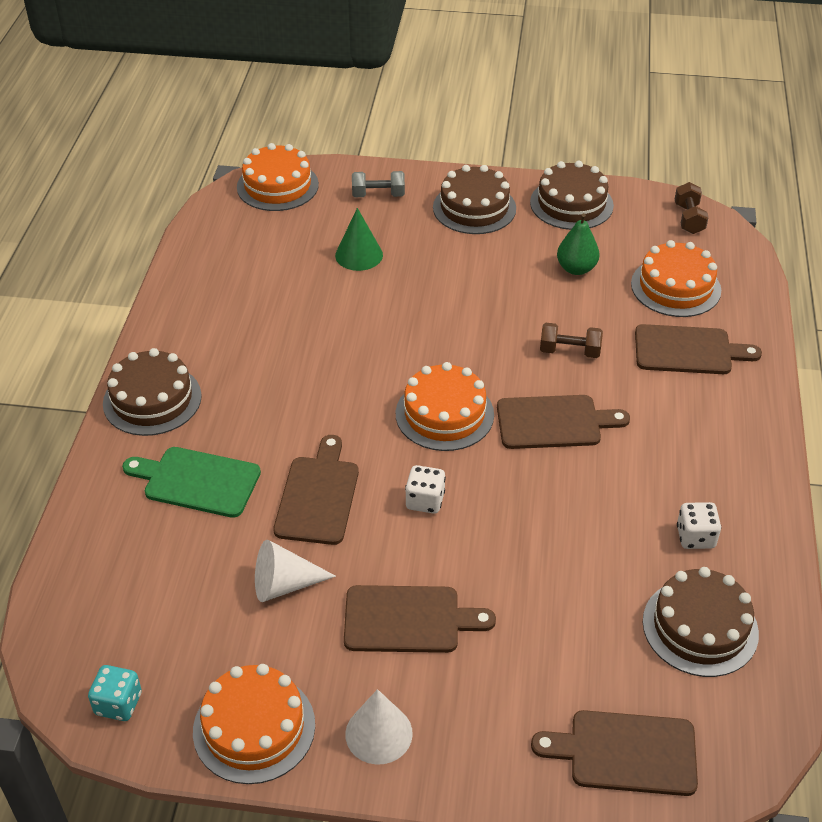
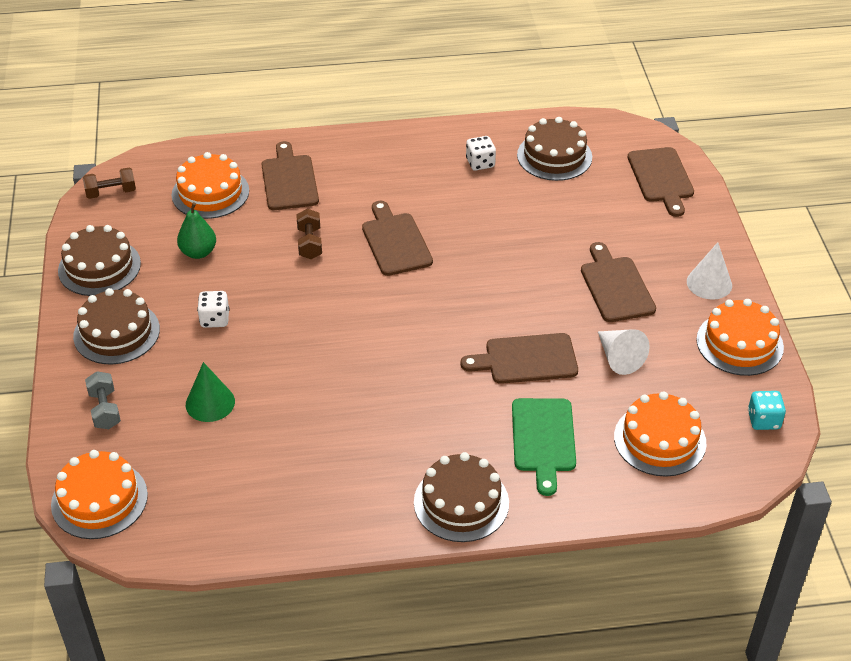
camera: 105 degrees left, 0 degrees up
(425, 501) = (505, 298): white dice -> white dice (215, 319)
(444, 414) = (408, 303): orange cake -> orange cake (659, 440)

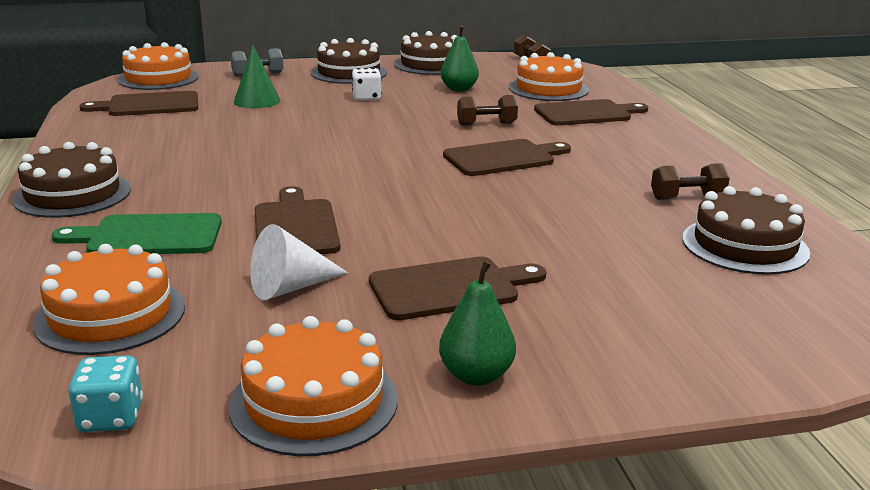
camera: 85 degrees right, 20 degrees down
(480, 163) = (687, 198): white dice -> brown dumbbell
(661, 178) = (758, 336): brown cutting board -> brown cutting board (149, 105)
(709, 283) = (476, 375): white cone -> green pear

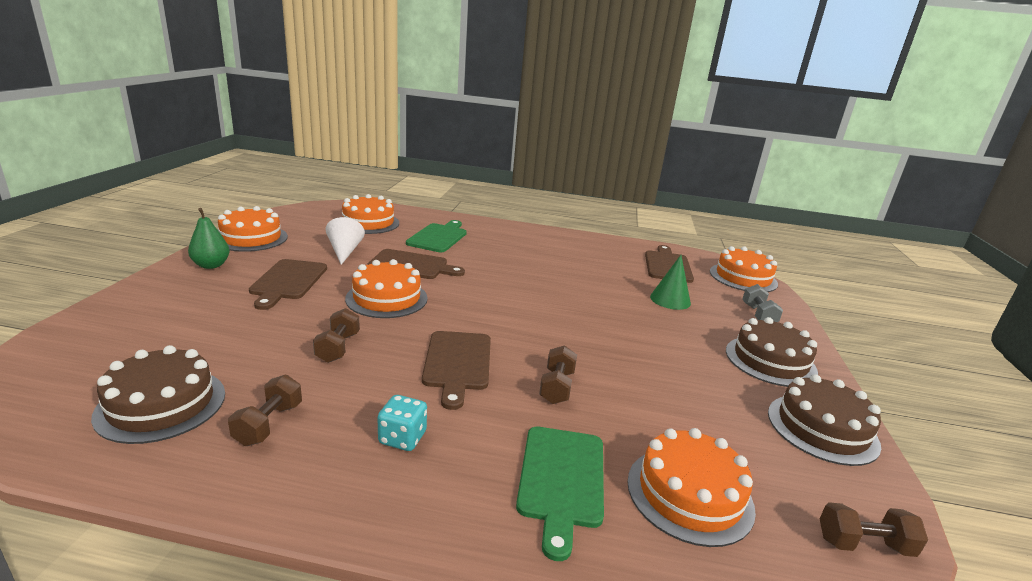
camera: 110 degrees right, 0 degrees up
(72, 194) = (509, 231): brown cake -> none
(111, 417) = (296, 215): turquoise dice -> turquoise dice (402, 438)
(366, 98) = (670, 347): white dice -> none
(417, 215) = (387, 298): none -> orange cake
(459, 89) = (696, 412): green pear -> none
(553, 207) = (338, 347): none -> brown dumbbell
(586, 113) = (562, 480): brown cutting board -> green cutting board

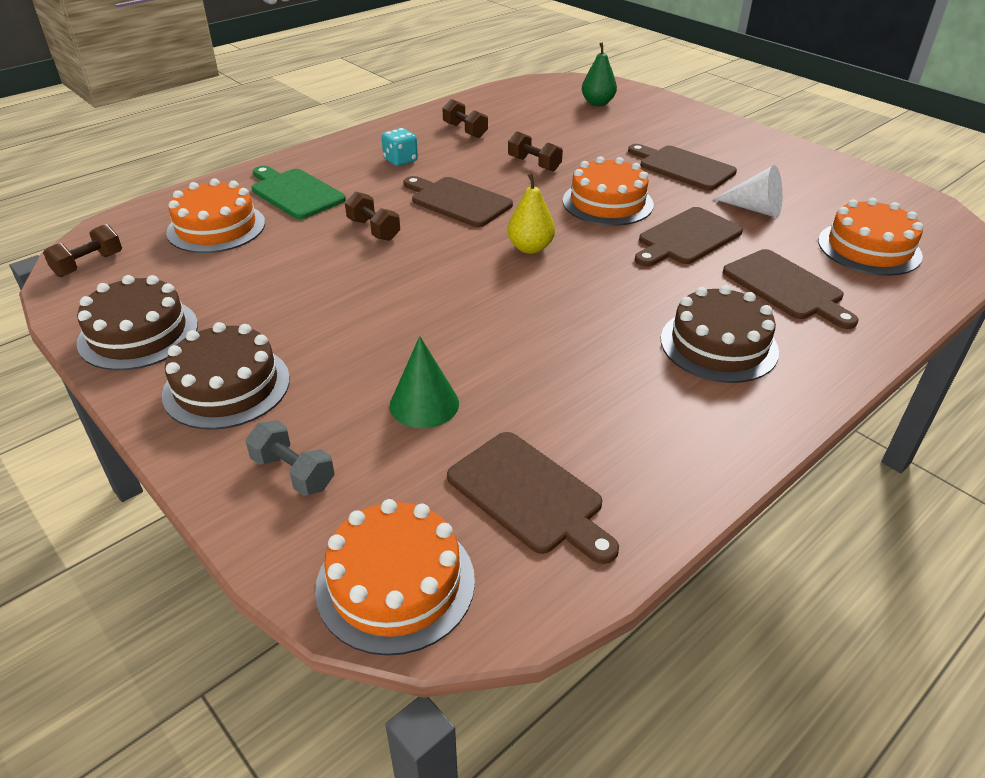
camera: 130 degrees right, 15 degrees up
(161, 404) = (520, 110): brown cake -> brown cake (718, 345)
(211, 265) = (745, 143): green pear -> green pear (597, 103)
(251, 238) = (821, 168): orange cake -> none
(438, 237) = (786, 287): green cutting board -> brown cutting board
(491, 311) = (530, 248): none -> yellow pear

